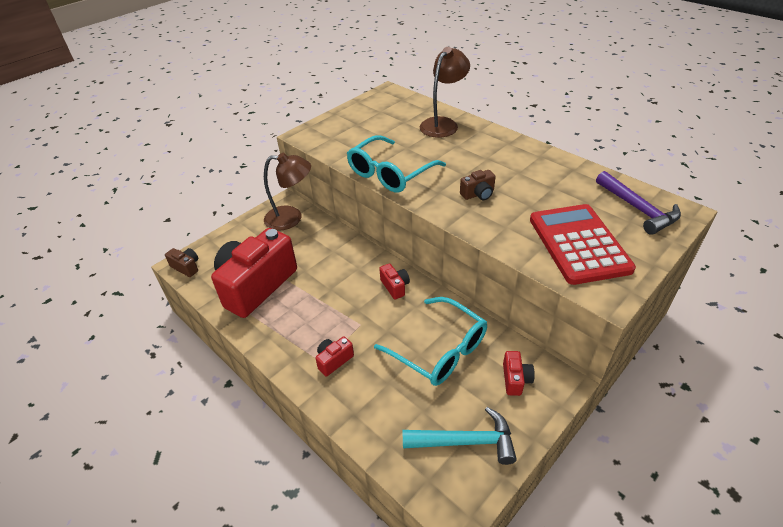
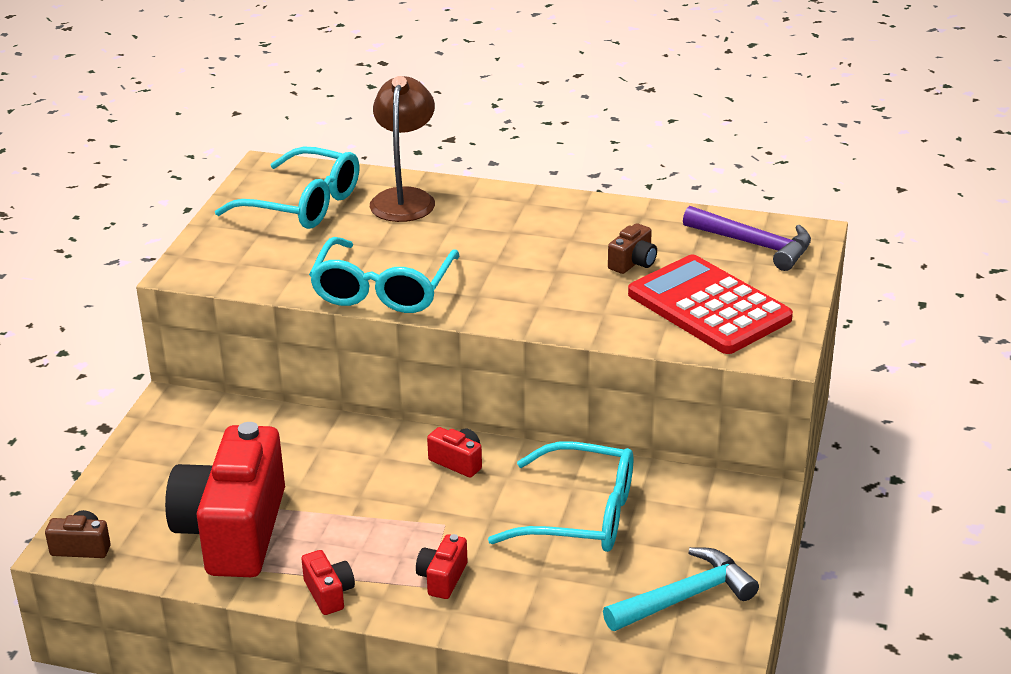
camera: 30 degrees left, 10 degrees down
(291, 218) = (204, 422): brown lamp -> none
(389, 114) = (303, 204): none -> turquoise glasses
(478, 194) = (535, 283): brown camera -> brown camera (633, 263)
(515, 379) = (701, 512): red camera -> red camera (329, 593)

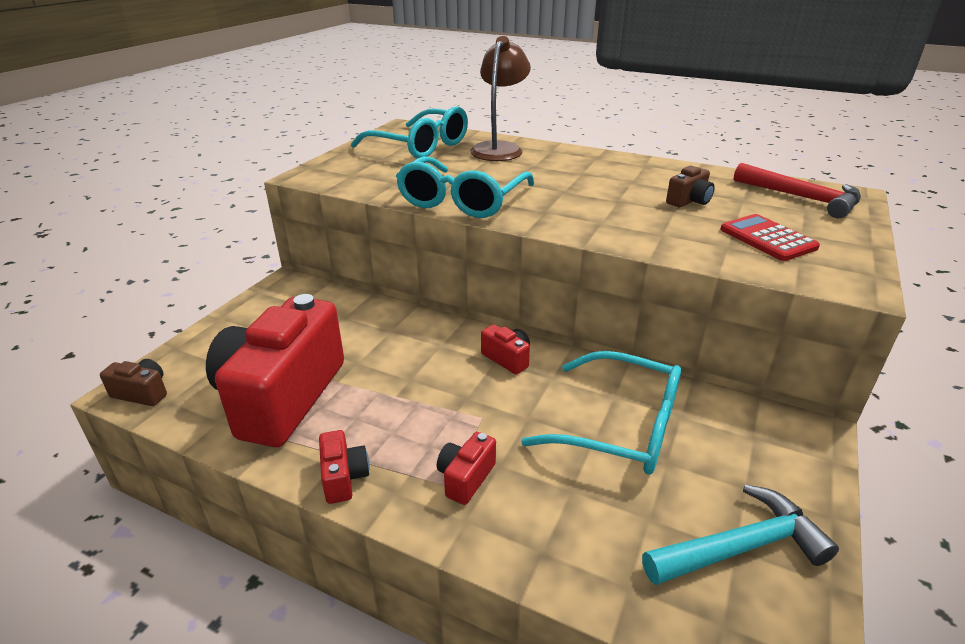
camera: 10 degrees right, 0 degrees up
(709, 306) = (767, 238): red calculator -> red calculator, size x0.57
(754, 245) = (801, 198): purple hammer -> red hammer

